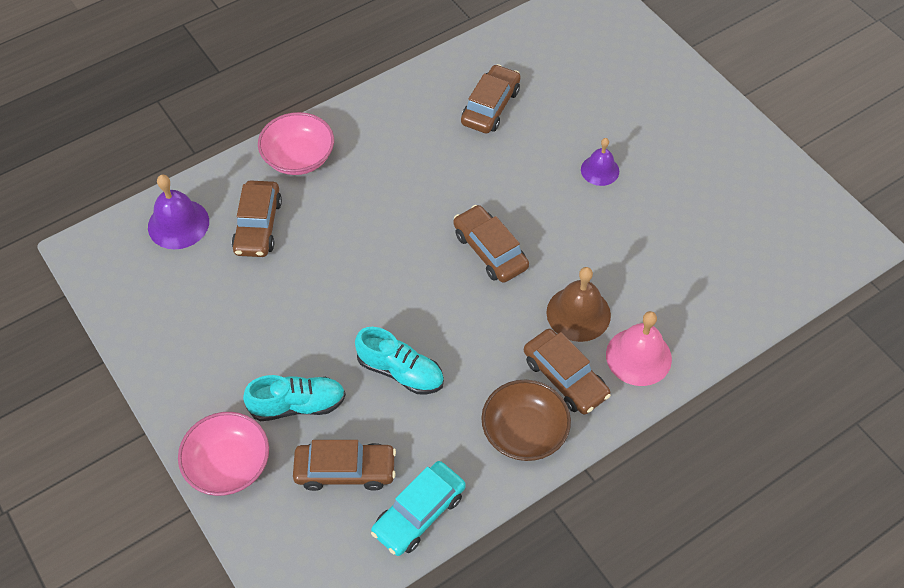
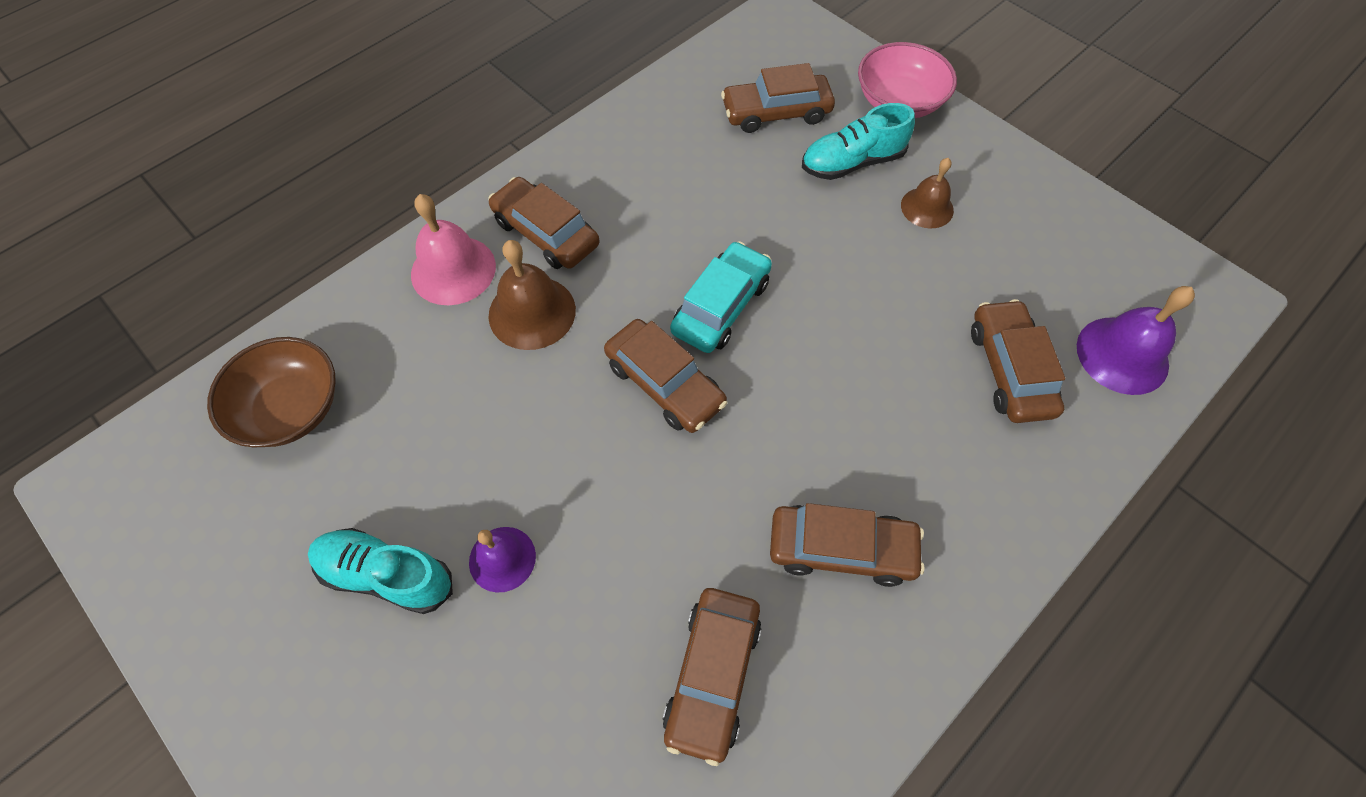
camera: 170 degrees right, 5 degrees up
(255, 353) = (927, 207): none -> brown bell
(298, 157) = (1008, 498): pink bowl -> none
(400, 371) = (746, 212): turquoise shoe -> turquoise shoe (387, 575)
(405, 148) = (841, 549): none -> brown car
(419, 513) = (689, 89): turquoise car -> turquoise car (721, 306)
(524, 432) = (590, 171): brown bowl -> brown bowl (291, 408)

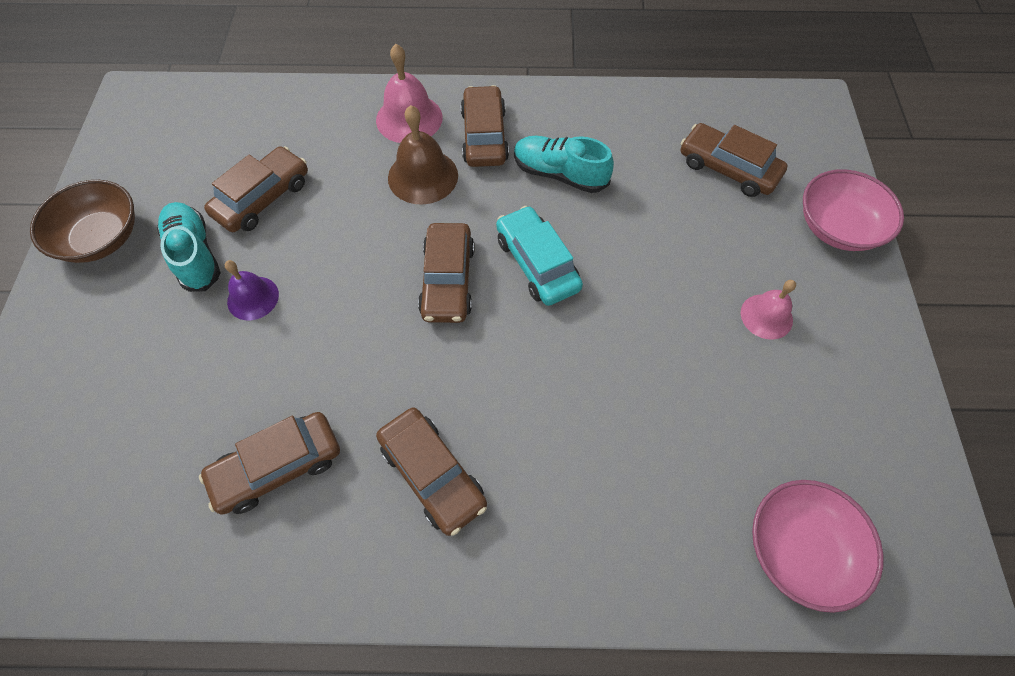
camera: 45 degrees right, 0 degrees up
(291, 408) = (250, 130): brown bowl -> brown bowl (101, 238)
(721, 306) = (537, 263): turquoise car -> turquoise car turned 105 degrees counterclockwise
(852, 163) = (745, 242): turquoise shoe -> turquoise shoe (559, 174)
(927, 207) = (766, 316): brown bell -> pink bell
(1009, 369) = (691, 476): brown car -> brown car (263, 198)
(1122, 355) = (799, 549): purple bell -> pink bowl

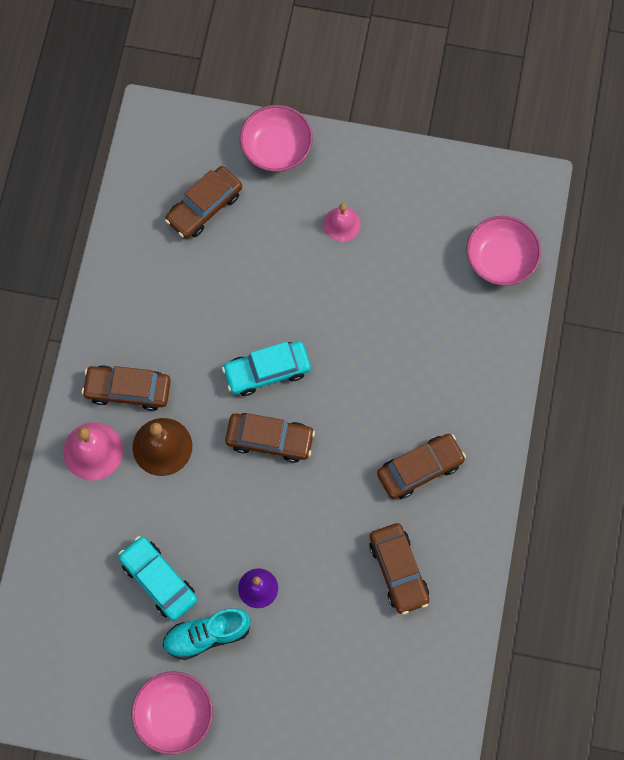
camera: 80 degrees left, 10 degrees up
(101, 238) = (174, 715): brown bowl -> pink bowl
(263, 198) = (158, 580): brown car -> turquoise car
(559, 174) = (183, 337): turquoise shoe -> none

